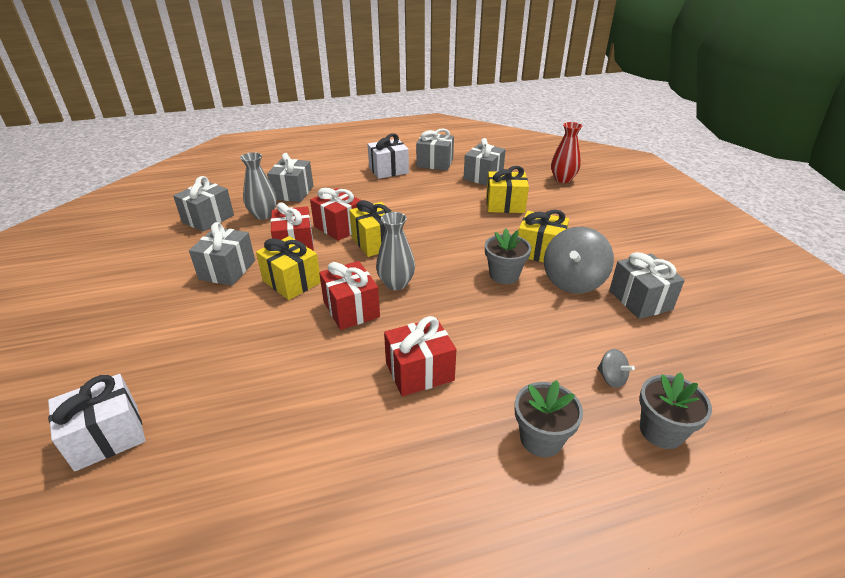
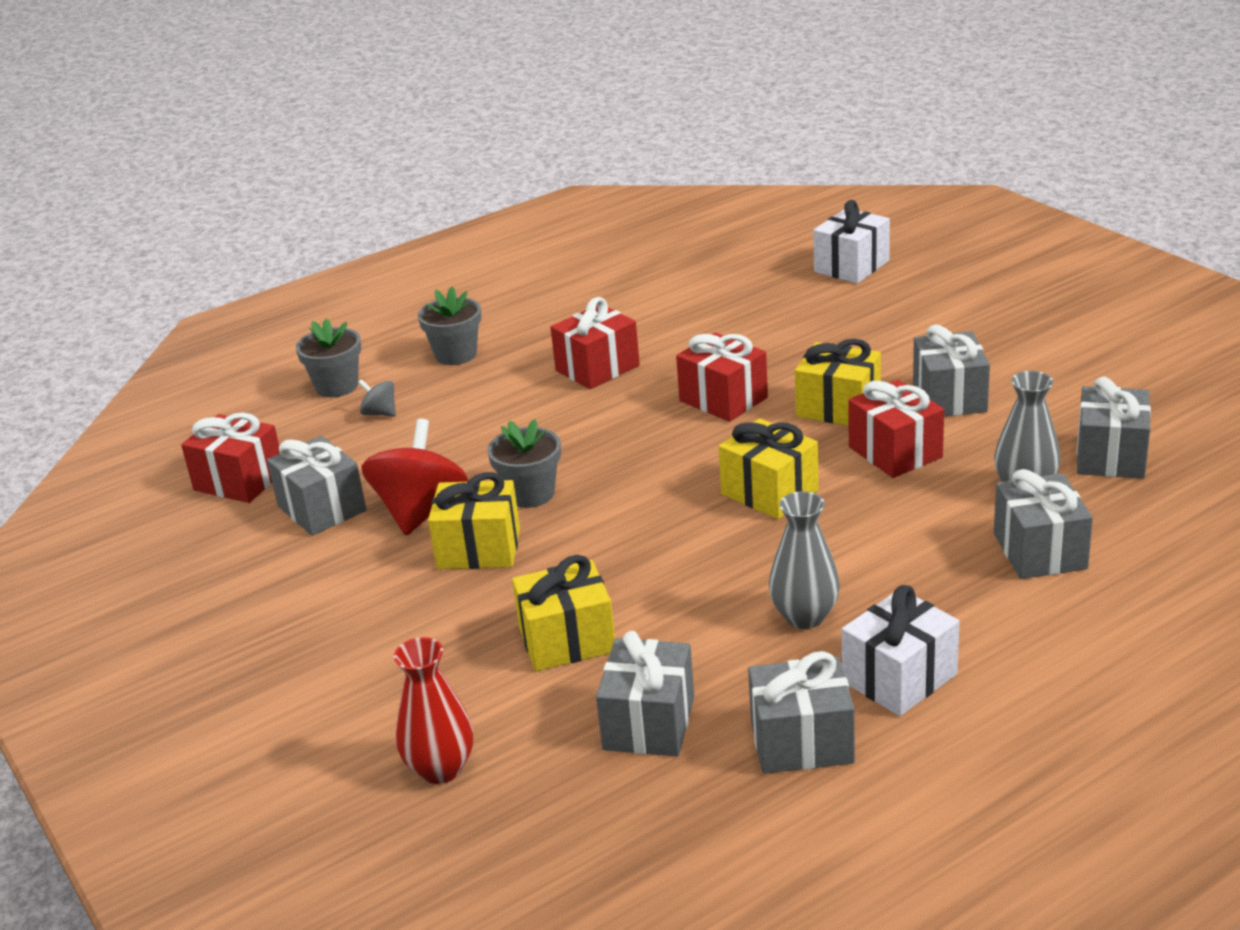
camera: 165 degrees right, 5 degrees down
(339, 227) = (860, 502): red gift -> red gift (239, 481)
(396, 283) = (687, 442): grey vase -> grey vase (804, 616)
(573, 281) = (421, 511): grey spinning top -> red spinning top

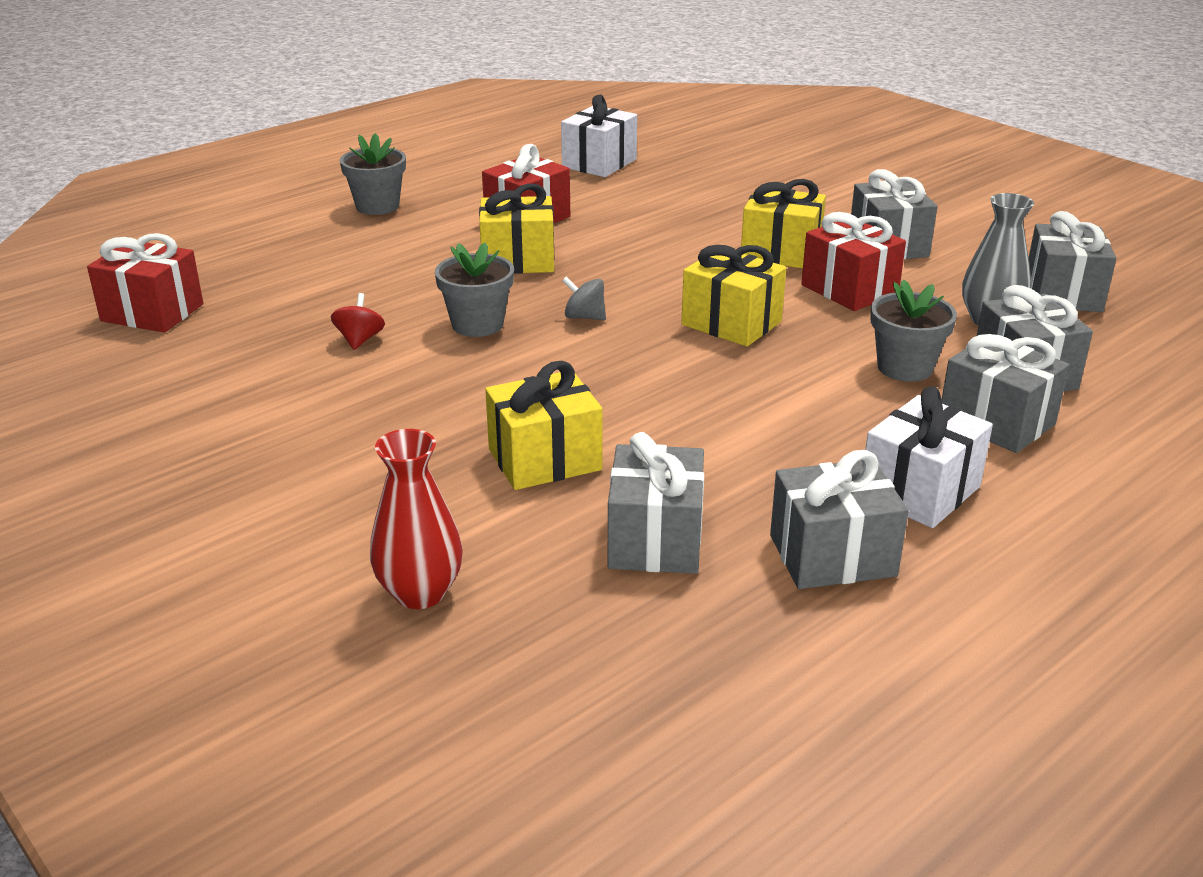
camera: 10 degrees left, 0 degrees up
(322, 508) = (248, 337): grey gift -> grey gift (996, 422)
(337, 386) = (253, 231): grey flower pot -> grey flower pot (905, 368)
(380, 413) = (303, 254): grey spinning top -> grey spinning top (584, 317)
(421, 511) = (360, 340): red spinning top -> red spinning top, size x0.47
(479, 549) = (429, 374): yellow gift -> yellow gift (518, 260)
(723, 399) = (662, 245): red gift -> none
(804, 616) = (800, 434): grey vase -> none
(851, 266) = (760, 143): white gift -> white gift (599, 163)

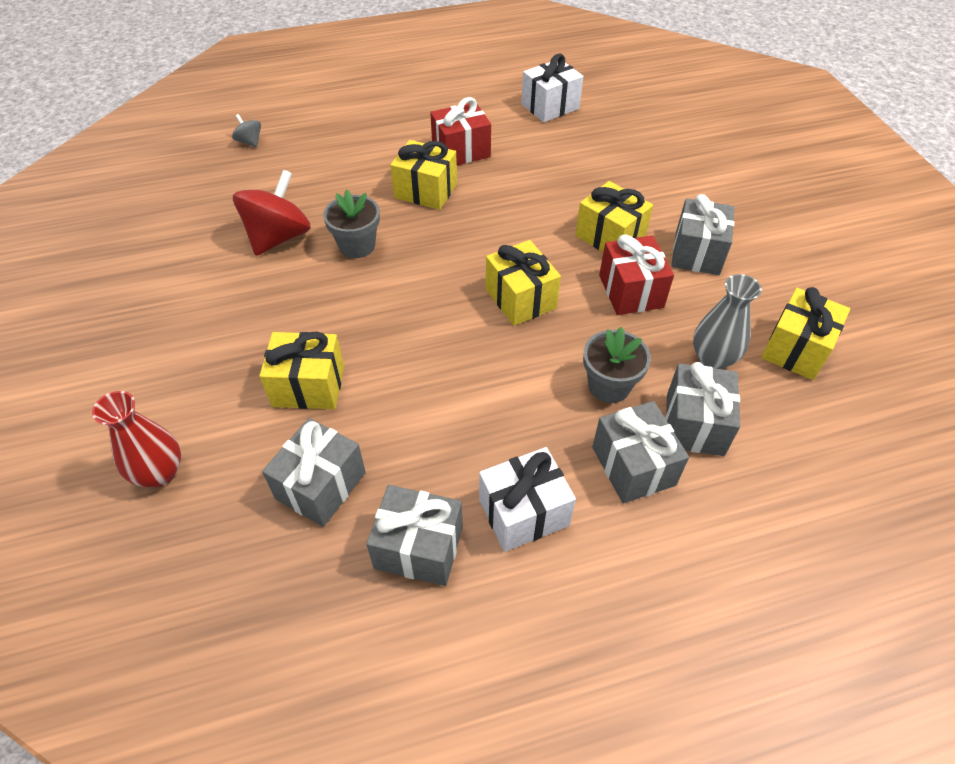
camera: 25 degrees right, 20 degrees up
(152, 312) = (184, 175): red gift -> none
(360, 340) = (279, 237): red spinning top -> red spinning top, size x2.15
(377, 206) = (375, 112): grey flower pot -> none
(584, 317) = (428, 260): grey spinning top -> grey spinning top (250, 142)
(1062, 294) = (795, 349): grey gift -> yellow gift

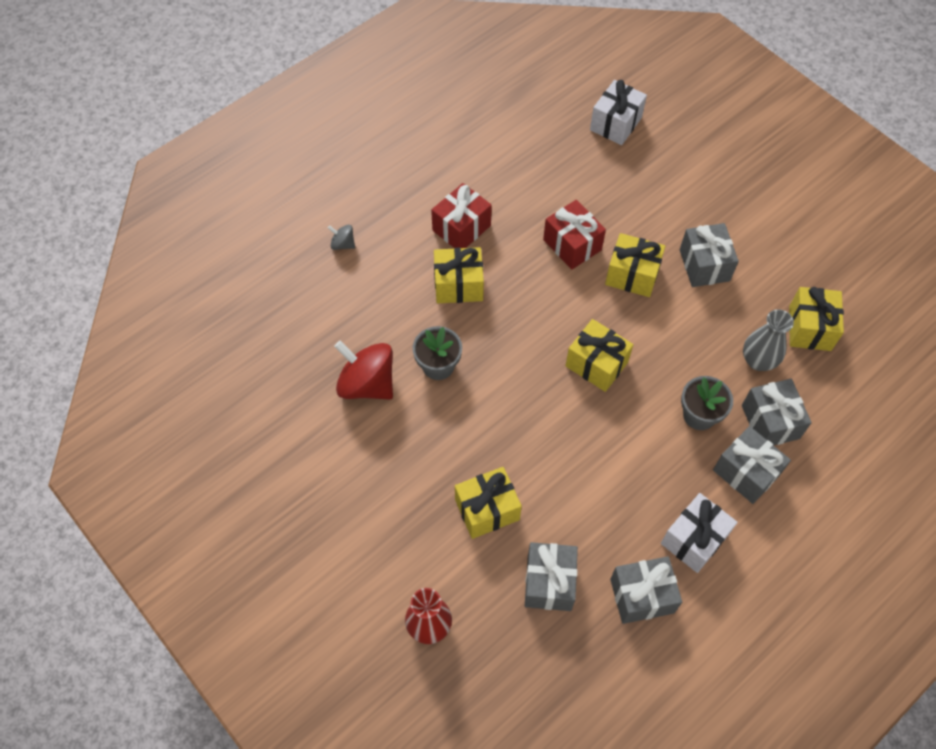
camera: 25 degrees left, 10 degrees up
(250, 142) = (265, 290): grey spinning top -> grey spinning top (343, 244)
(279, 237) = (367, 384): red spinning top -> red spinning top turned 60 degrees counterclockwise
(550, 106) = (508, 145): white gift -> white gift (615, 124)
(631, 291) = (673, 323): red gift -> red gift (572, 245)

